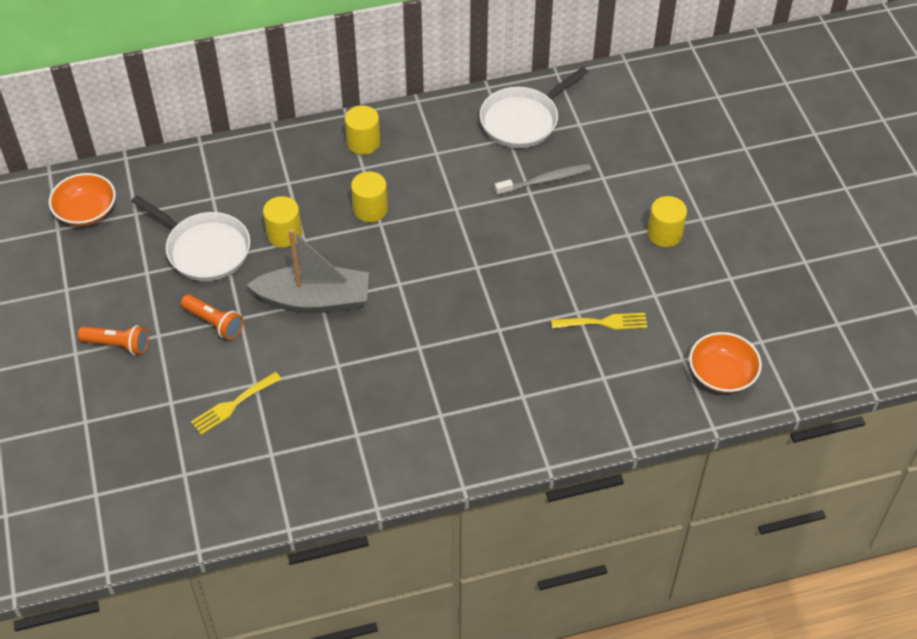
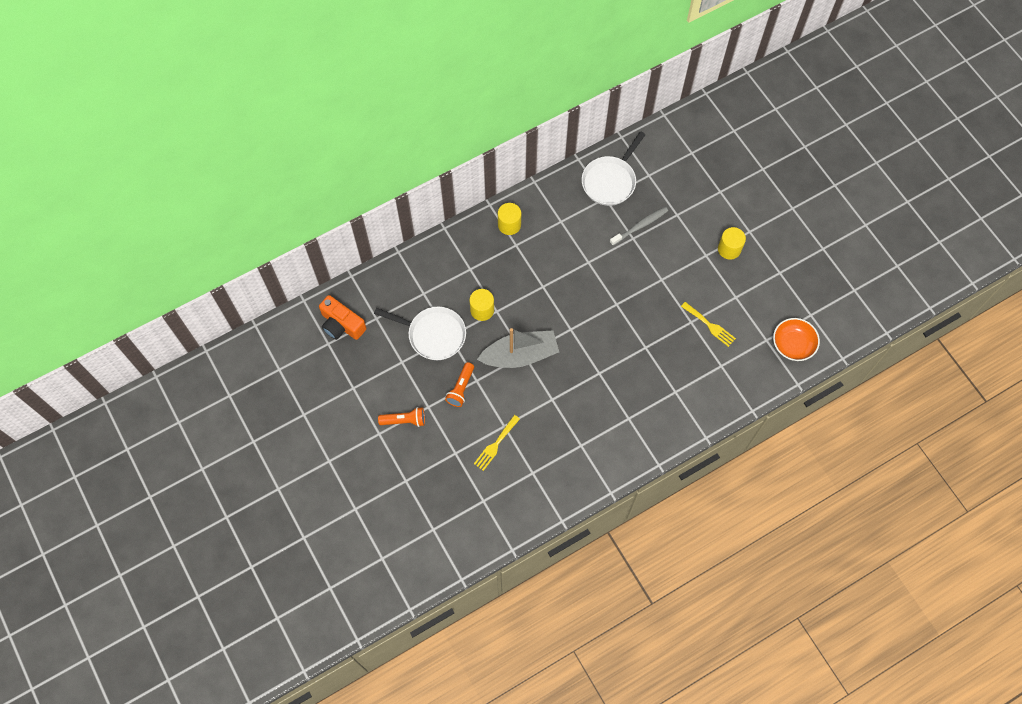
camera: 15 degrees left, 15 degrees up
(86, 211) = (342, 324): orange bowl -> orange camera
(214, 322) = (461, 388): orange flashlight -> orange flashlight turned 90 degrees clockwise
(370, 209) = (532, 276): yellow cylinder -> none
(604, 322) = (710, 325): yellow fork -> yellow fork turned 60 degrees clockwise

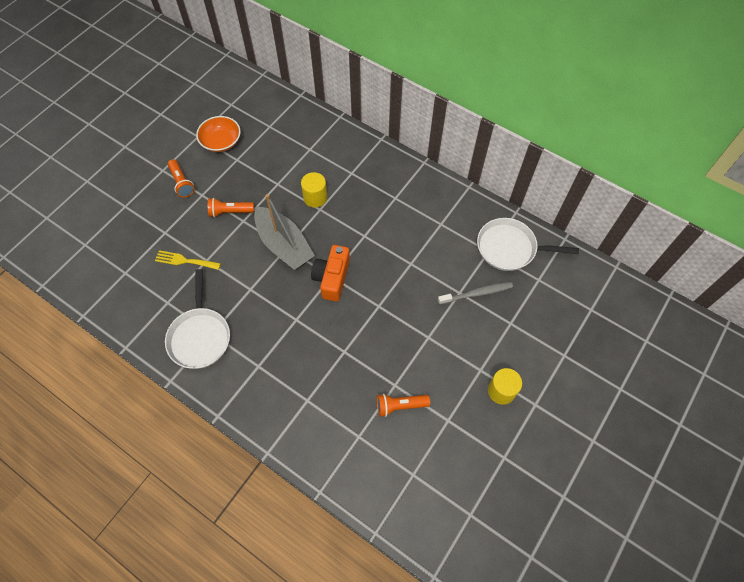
camera: 65 degrees right, 5 degrees down
(342, 324) = (252, 106): orange camera -> orange camera (332, 278)
(433, 335) = (273, 171): white pan -> white pan (200, 336)
(509, 225) = (412, 185): yellow cylinder -> none
(640, 226) = (476, 293): grey toothbrush -> grey toothbrush turned 45 degrees counterclockwise
(710, 325) = (400, 406): yellow fork -> orange flashlight
(793, 344) = (422, 508): orange bowl -> orange bowl (221, 142)

